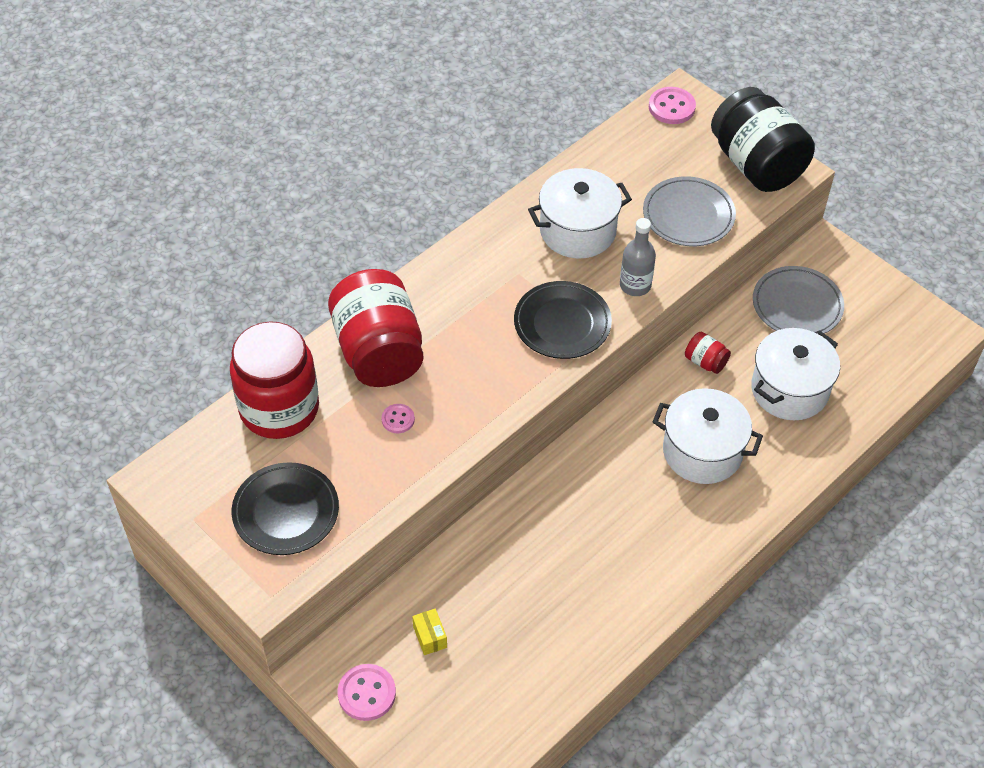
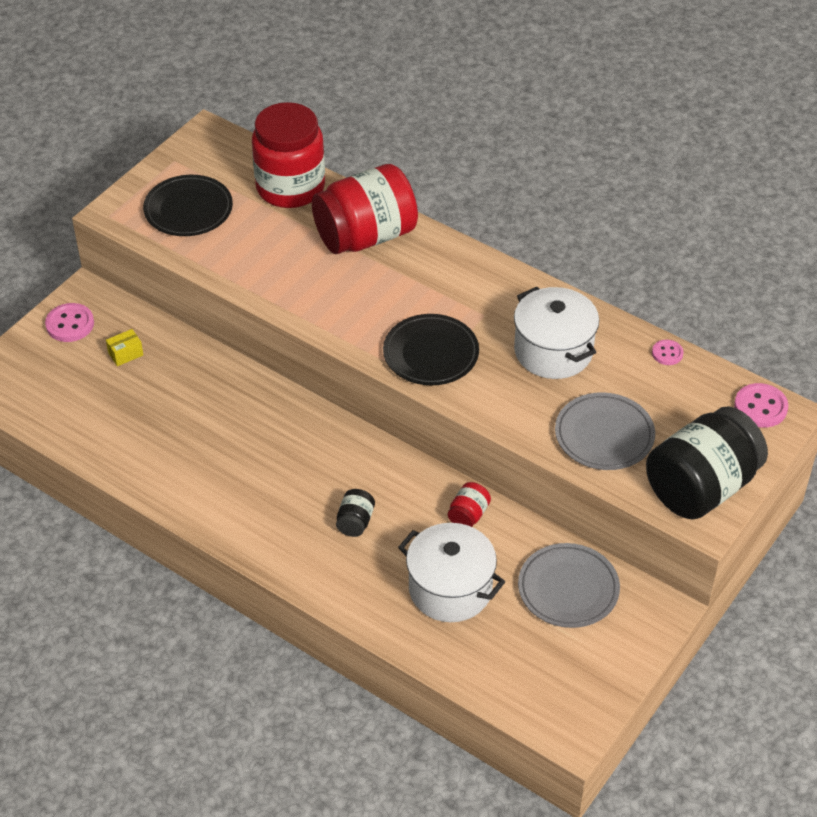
camera: 80 degrees right, 5 degrees down
(398, 419) = (294, 260): pink button -> pink button (667, 353)
(635, 285) = (494, 402): grey bottle -> none
(702, 451) = (355, 522): white pot -> black jar

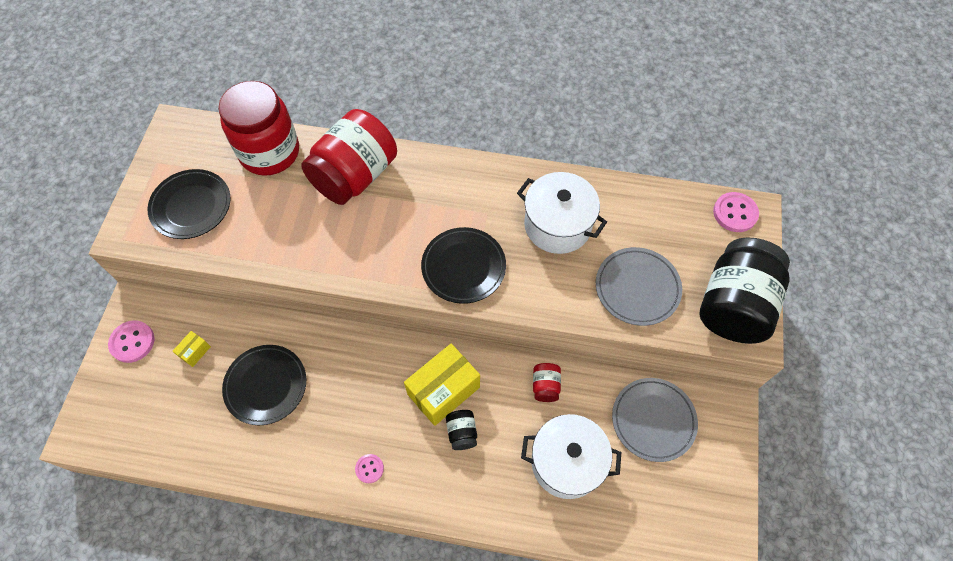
camera: 25 degrees left, 15 degrees up
(180, 408) = (266, 385): none -> black plate
(357, 479) = (443, 390): none -> yellow box
(667, 353) = (642, 192): pink button -> pink button (369, 468)

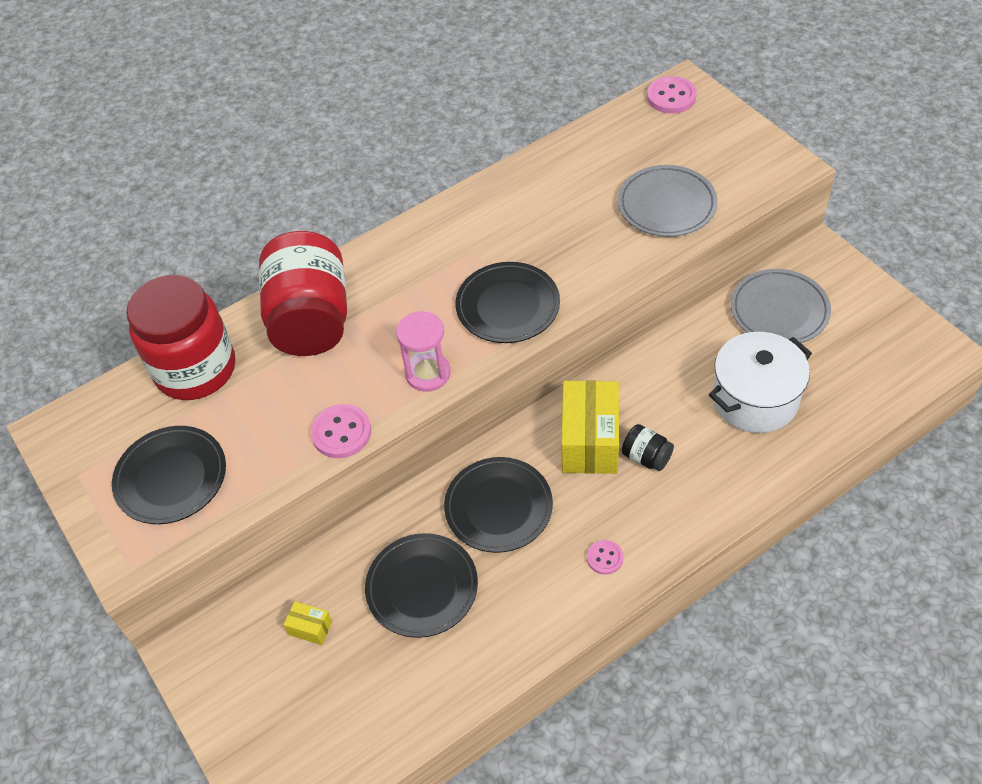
camera: 40 degrees left, 10 degrees down
(132, 342) = (229, 683): pink button -> pink button (341, 433)
(195, 352) = (310, 628): yellow box -> yellow box turned 60 degrees counterclockwise
(352, 380) = (498, 507): none -> black plate
(373, 268) = (428, 373): none -> pink hourglass
(545, 386) = (668, 361): red jar -> none
(557, 225) = (546, 213): white pot -> none
(733, 305) = (750, 158): black jar -> none

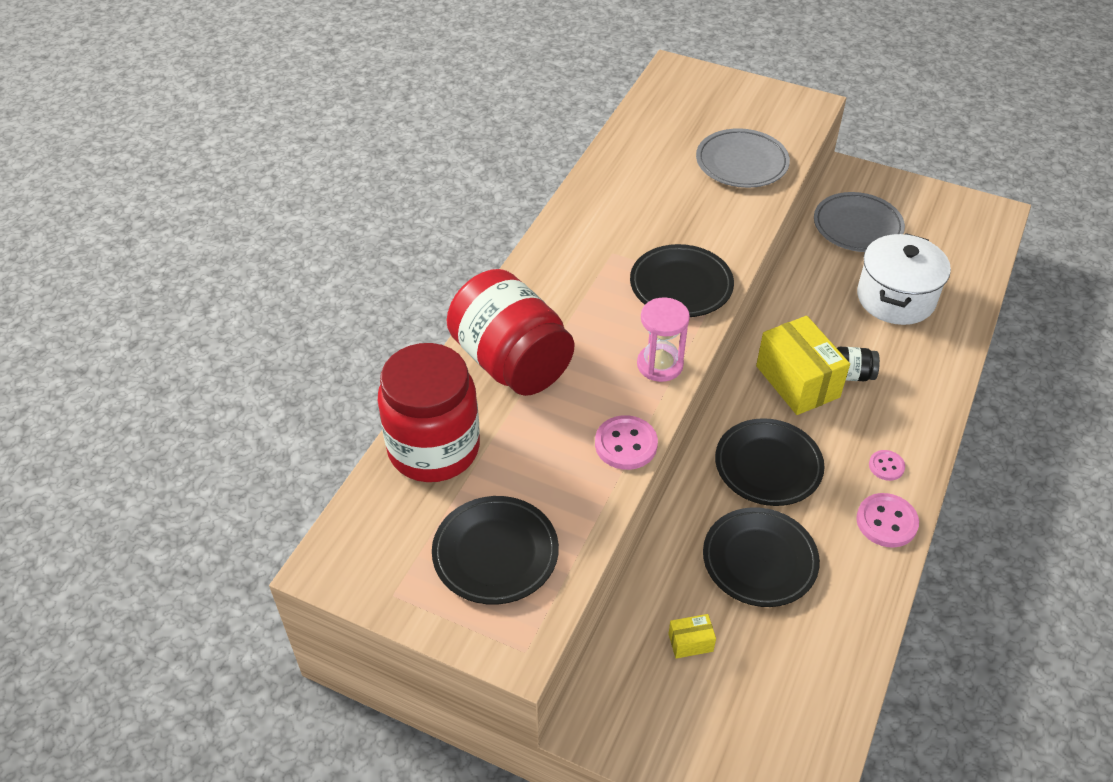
camera: 35 degrees left, 5 degrees down
(671, 97) = (672, 81): pink button -> pink button (886, 522)

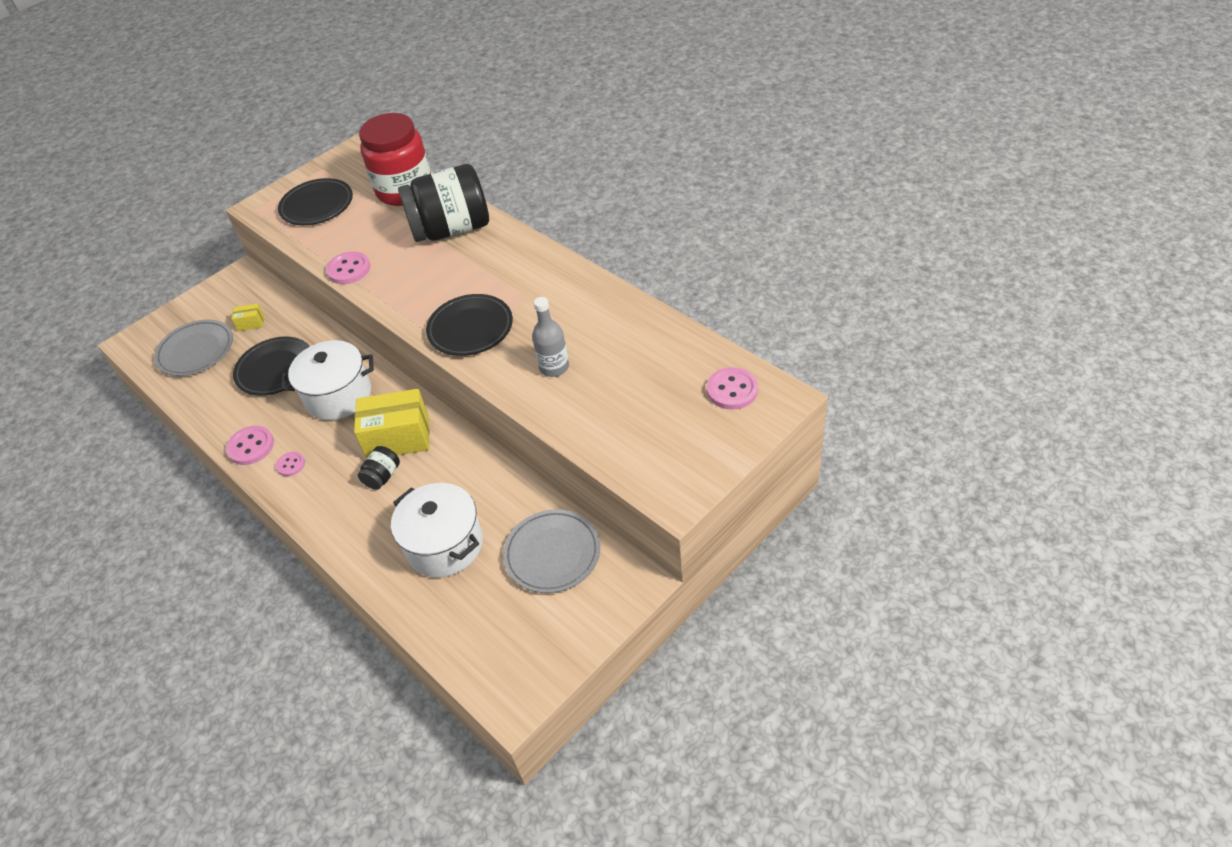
camera: 115 degrees right, 0 degrees up
(511, 362) = (451, 229): red jar -> black jar
(660, 365) = (401, 299): pink hourglass -> none
(679, 95) = (732, 390): none -> pink button
(690, 642) = (251, 323): yellow box -> yellow box turned 75 degrees clockwise
(706, 206) = (554, 367): none -> grey bottle
(741, 163) = (602, 409): grey plate -> grey plate (196, 351)
(768, 465) = (338, 395): black plate -> white pot

